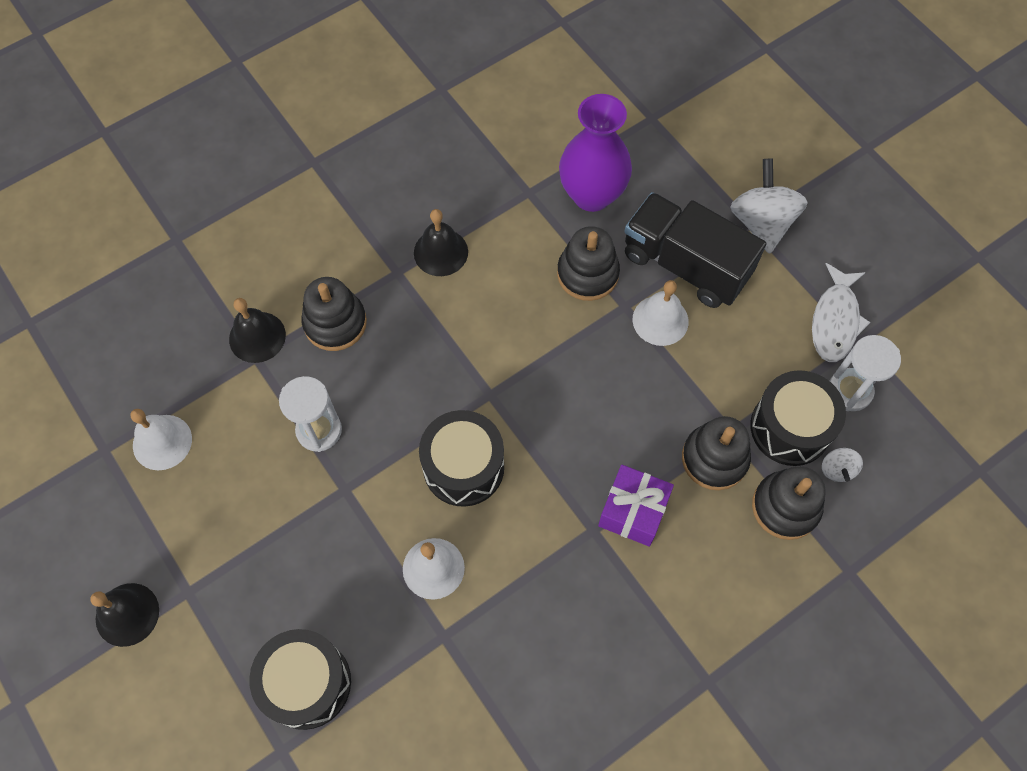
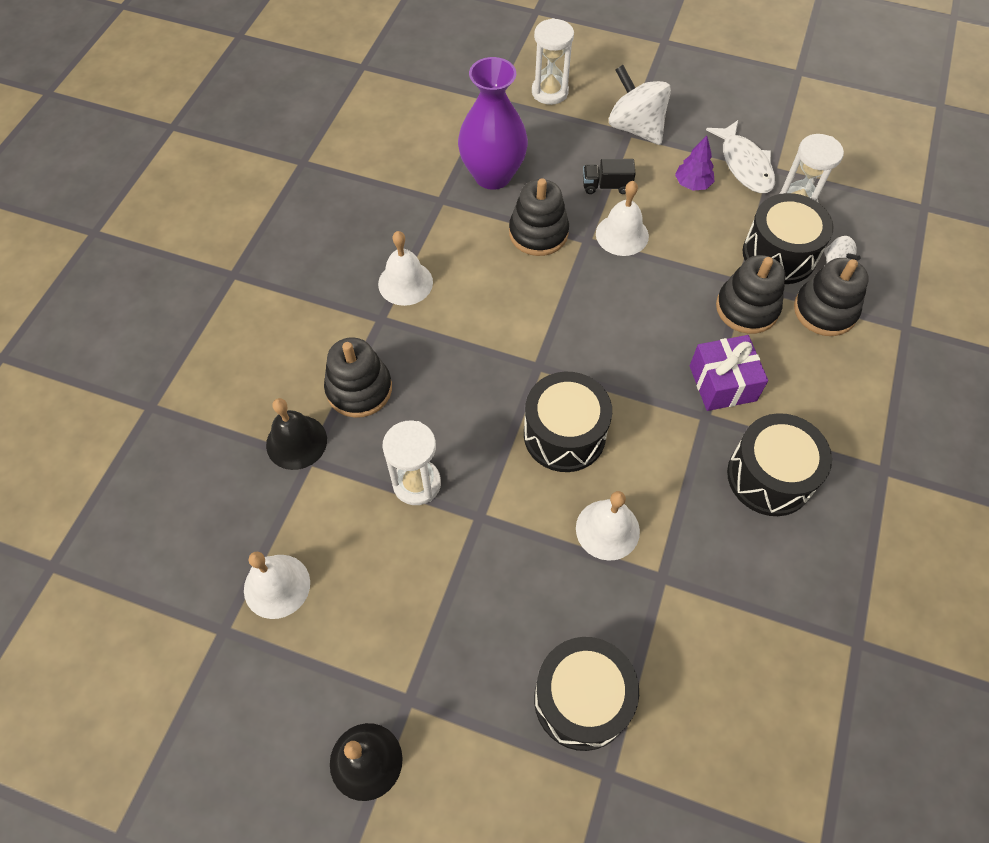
camera: 35 degrees left, 5 degrees down
(441, 252) = (405, 283): black bell -> white bell
(602, 617) = (769, 476): none -> black drum
(685, 265) = (606, 186): black truck -> black truck, size x0.42
(710, 140) = (550, 92): none -> white hourglass
(768, 310) = (692, 184): none -> purple tree

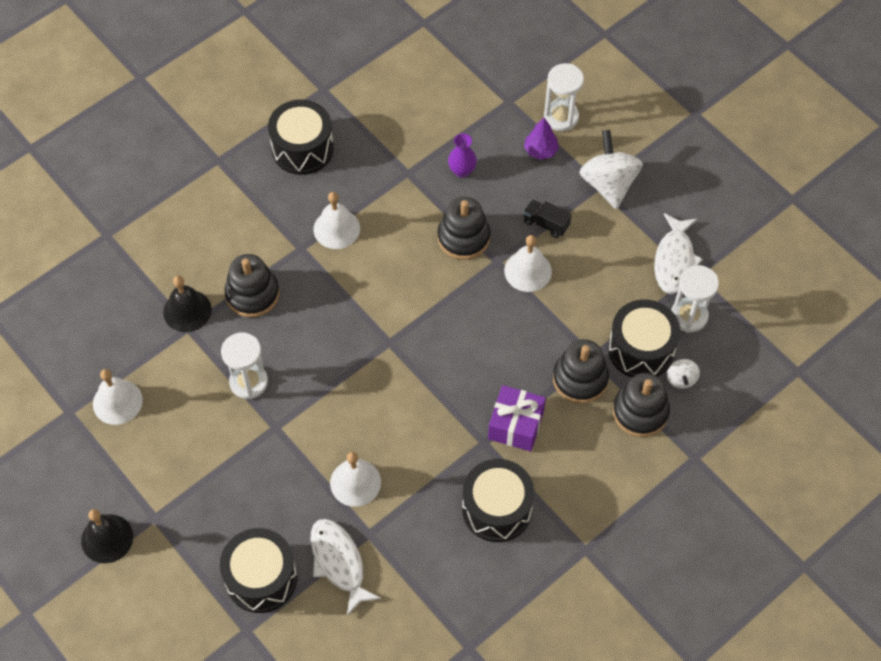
camera: 30 degrees right, 0 degrees up
(492, 175) = (462, 171): purple vase -> purple vase, size x0.47
(564, 434) = (373, 402): black drum -> black drum (302, 149)
(654, 629) = (339, 562): none -> white fish
(692, 184) = (617, 256): purple tree -> purple tree (540, 151)

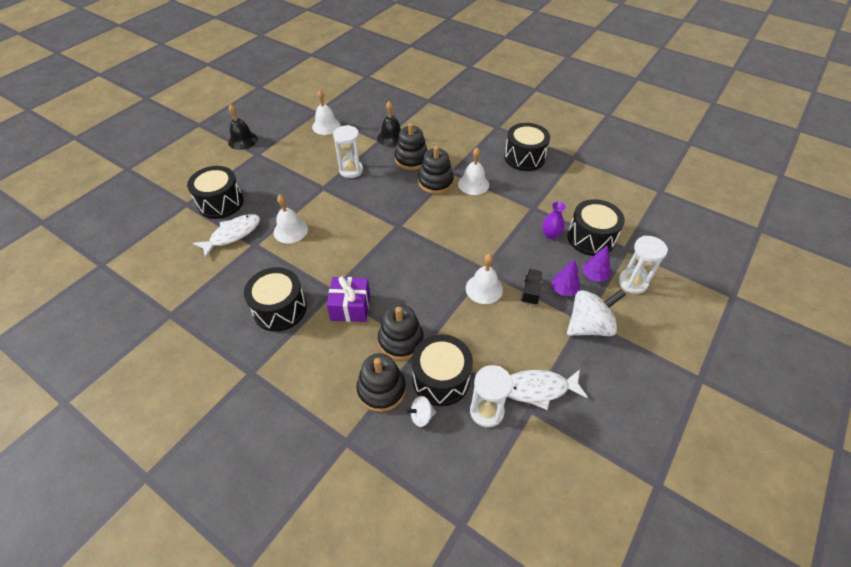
camera: 75 degrees right, 10 degrees down
(463, 237) = (496, 246): black stacking toy -> black stacking toy (435, 182)
(480, 130) = (591, 238): none -> black drum
(552, 189) = (564, 290): none -> purple tree

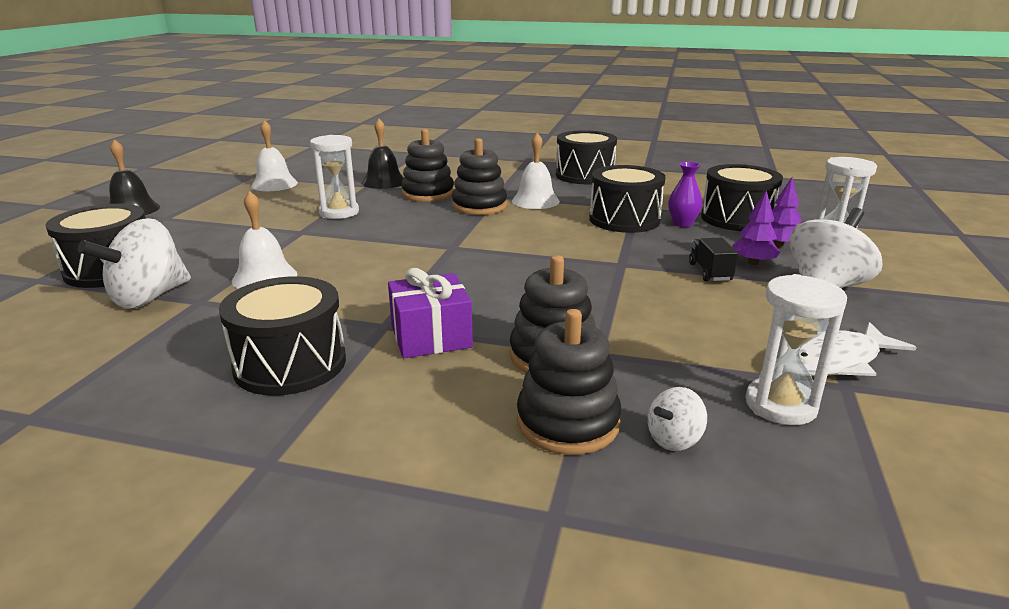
camera: 20 degrees left, 25 degrees down
(232, 234) = (148, 297): white fish -> white spinning top
(441, 379) = (664, 385): black drum -> black drum (624, 220)
(484, 289) = (639, 280): white bell -> none

